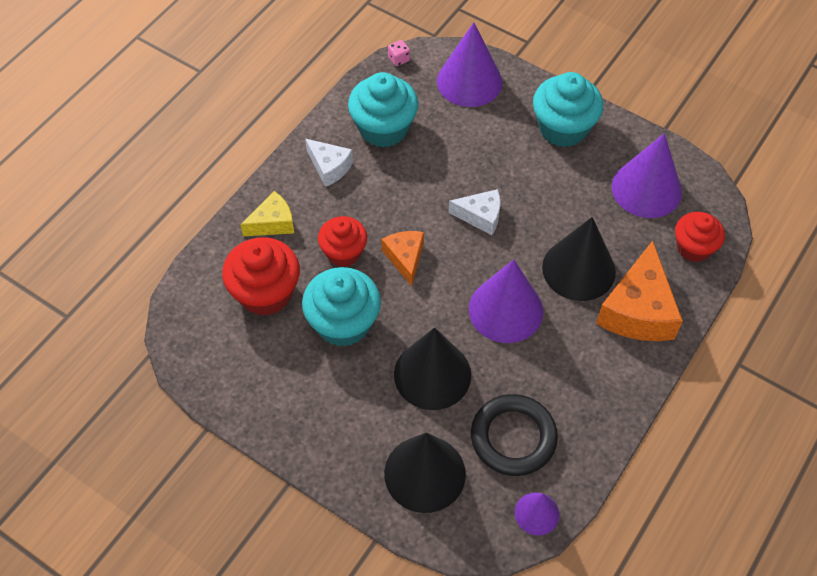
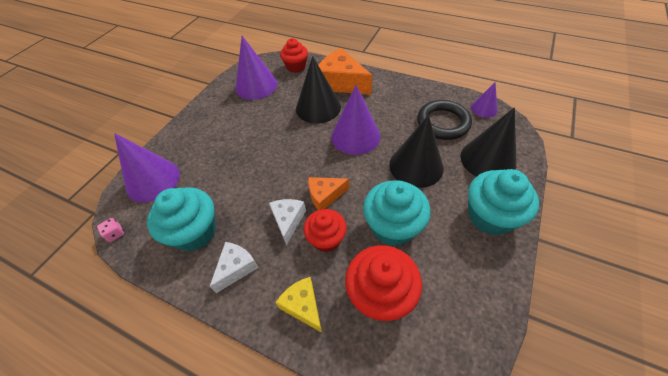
camera: 95 degrees left, 5 degrees down
(480, 216) = (282, 157): white cheese -> white cheese (288, 220)
(563, 128) = (206, 124): turquoise cupcake -> turquoise cupcake (490, 216)
(638, 310) = (341, 83): orange cheese -> orange cheese turned 150 degrees counterclockwise

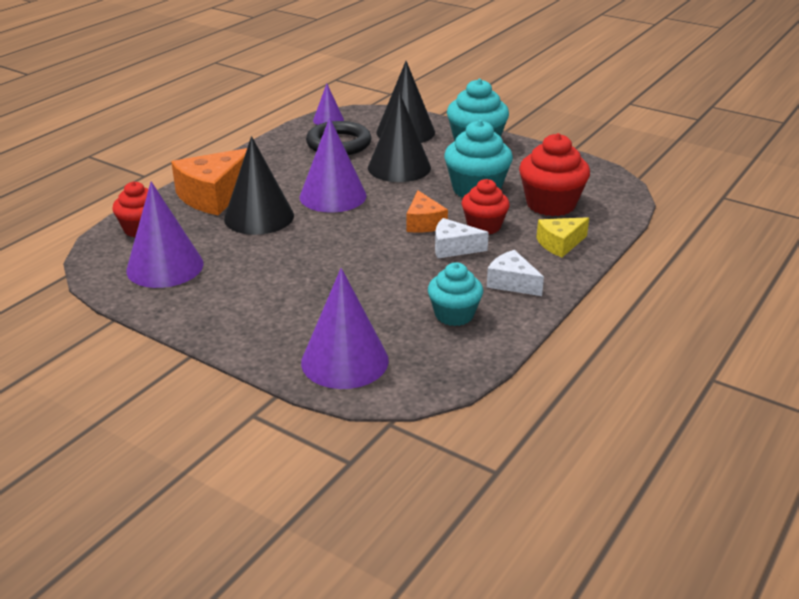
camera: 85 degrees left, 20 degrees down
(115, 234) = (440, 386): pink dice -> none
(195, 232) = (454, 315): turquoise cupcake -> turquoise cupcake, size x0.66

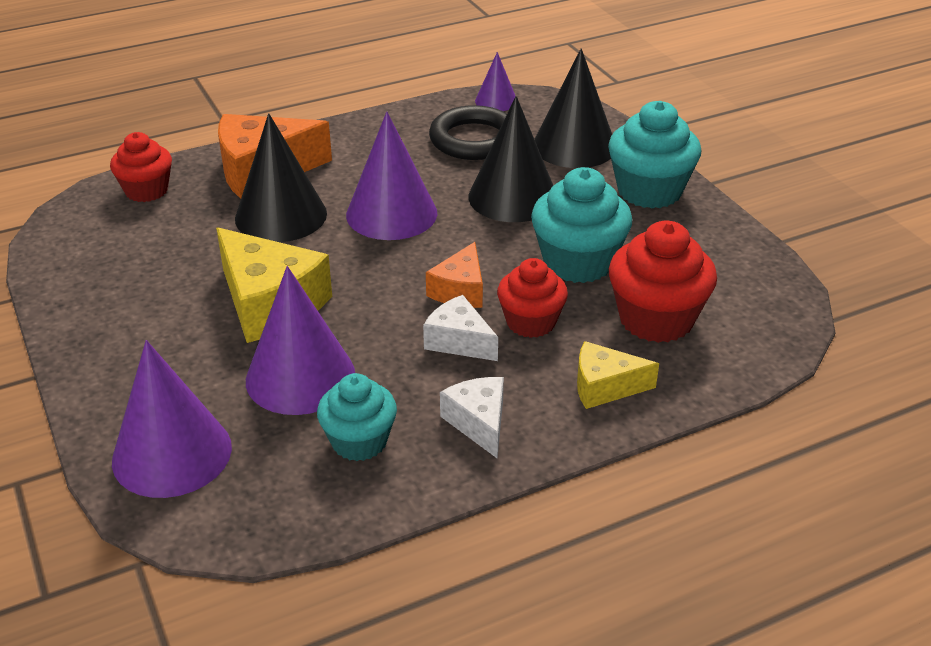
camera: 30 degrees right, 5 degrees up
(165, 267) = (120, 249): purple cone -> purple cone (300, 377)
(311, 265) = (270, 303): none -> yellow cheese

